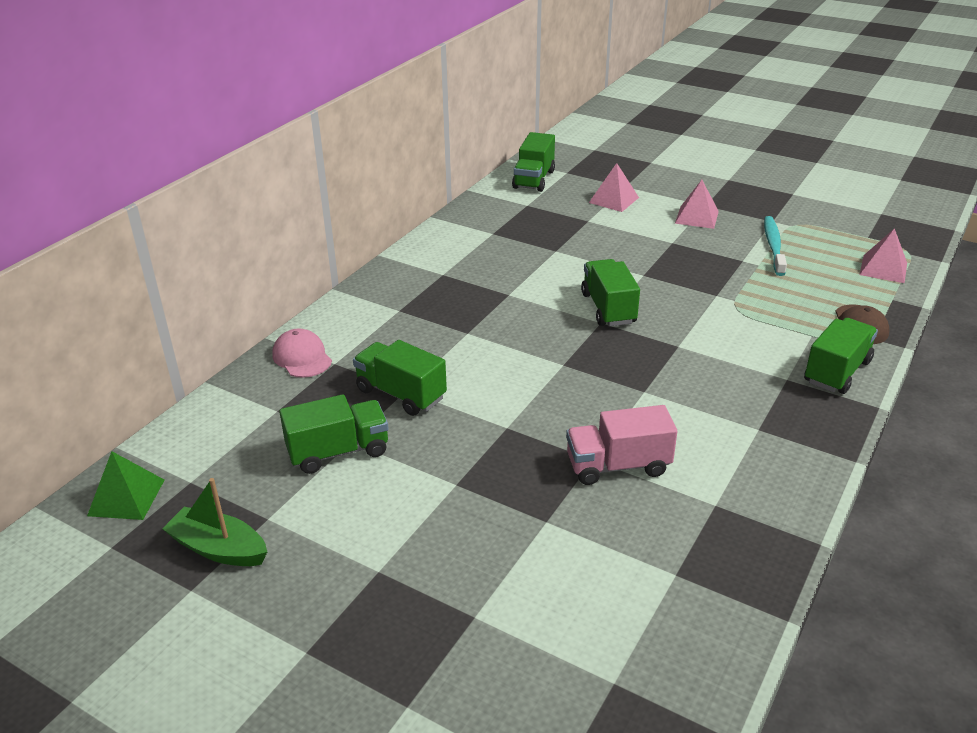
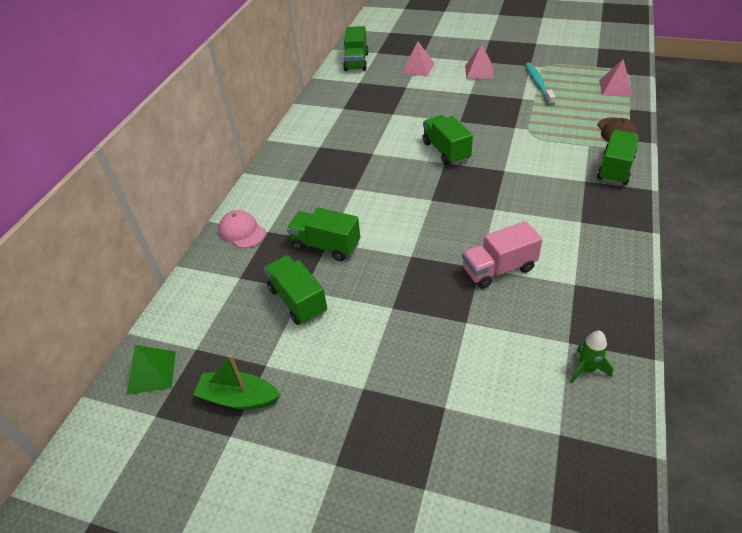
camera: 10 degrees left, 10 degrees up
(338, 452) = (298, 301): green truck -> green truck turned 90 degrees counterclockwise
(685, 612) = (586, 369): none -> green rocket

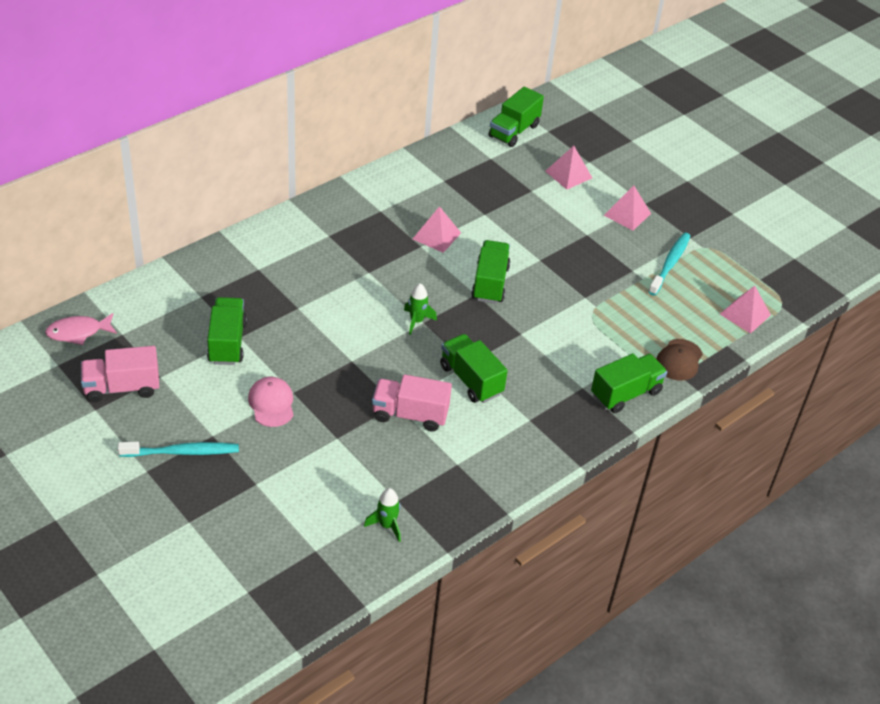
camera: 25 degrees right, 0 degrees up
(151, 372) = (78, 332): green pyramid -> pink fish
(238, 398) = (122, 388): green boat -> pink truck
(242, 231) = (237, 257): pink cap -> pink cap (271, 403)
(326, 246) = (292, 310): green truck -> green truck (471, 380)
(351, 422) = (182, 452): none -> turquoise toothbrush
(376, 141) = (436, 236): none -> pink pyramid
(426, 201) = (417, 321): none -> green rocket

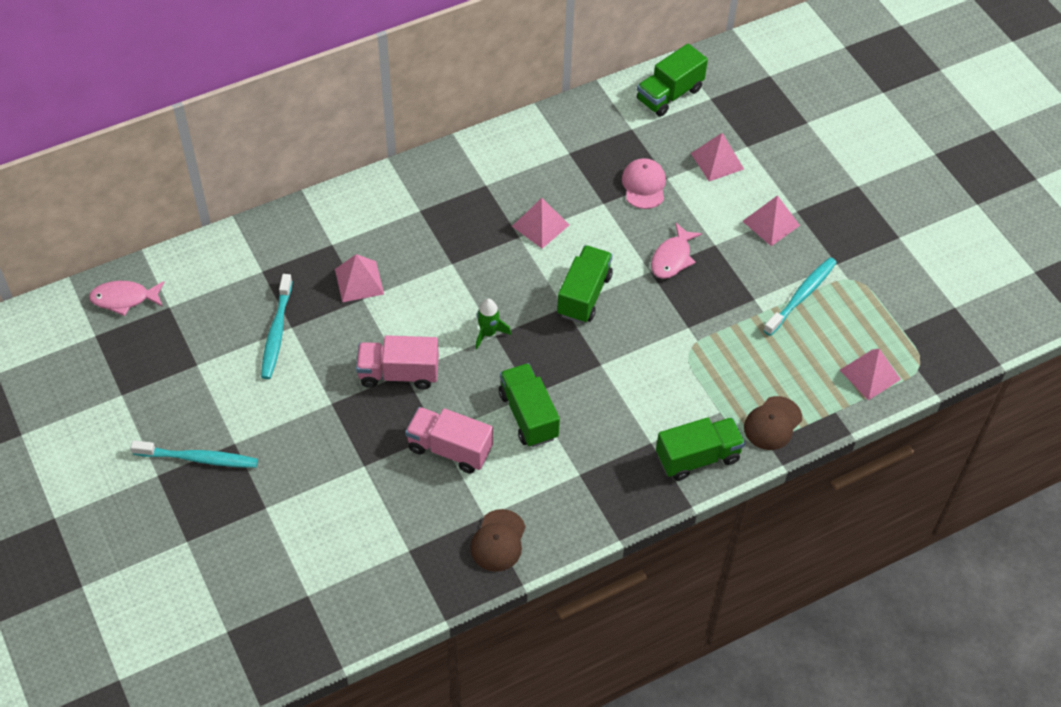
camera: 15 degrees right, 10 degrees up
(122, 388) = (154, 372): pink truck -> pink truck (398, 373)
(227, 342) = (276, 332): green truck -> turquoise toothbrush
(271, 403) = (305, 414): pink cap -> pink cap (644, 185)
(291, 294) = (359, 281): none -> pink pyramid
(387, 525) = (389, 578): green rocket -> none
(475, 481) = (498, 541): none -> brown cap
(555, 248) = (672, 258): none -> pink fish

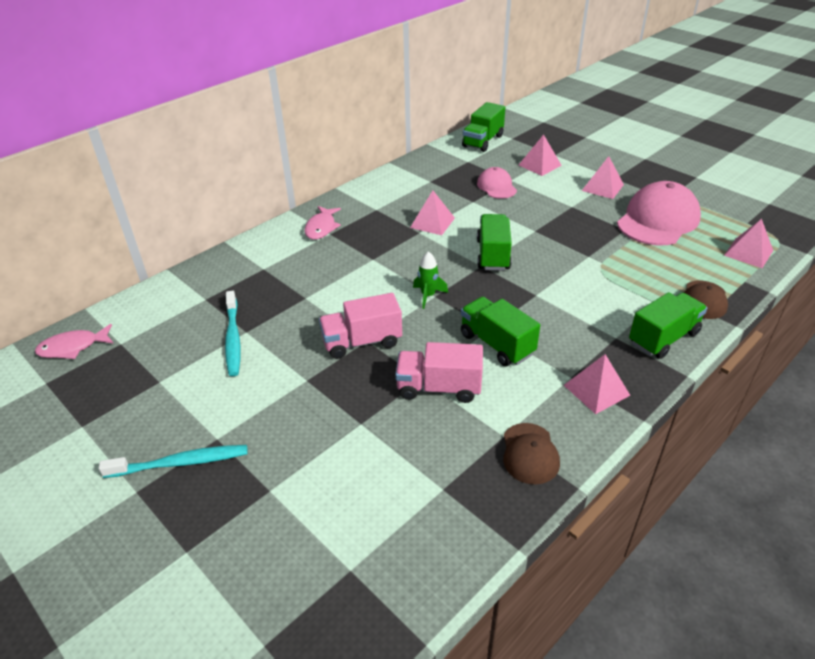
camera: 15 degrees left, 15 degrees down
(359, 281) = (297, 287): pink pyramid -> pink pyramid (596, 390)
(672, 258) = (546, 220): pink fish -> pink fish (321, 228)
(801, 296) = (658, 220): turquoise toothbrush -> pink cap

